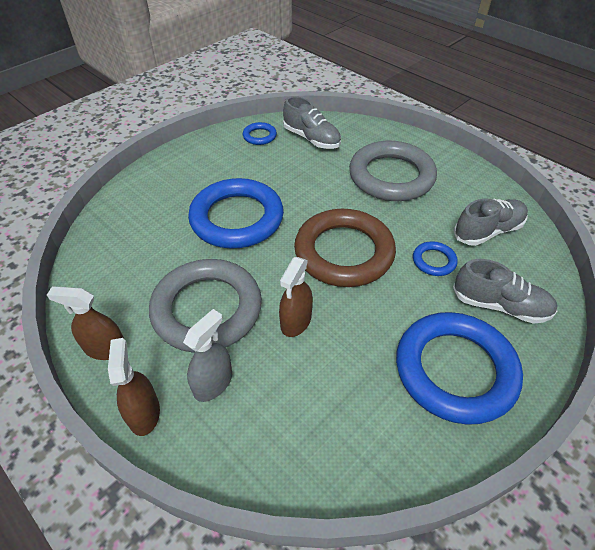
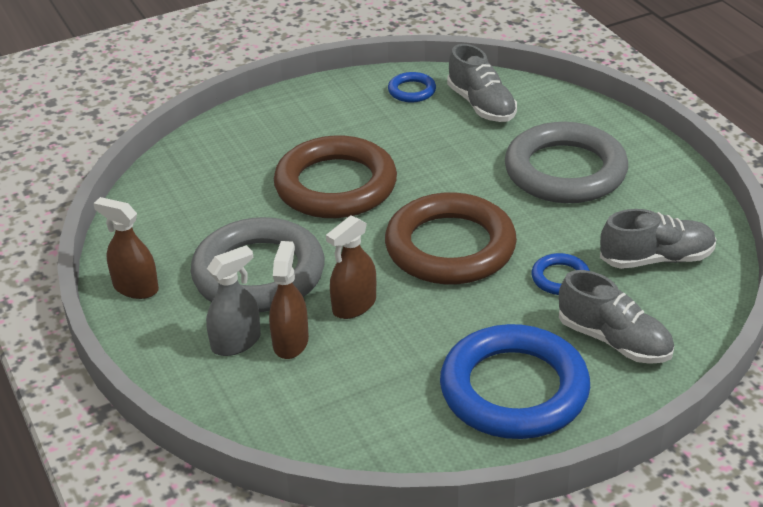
camera: 20 degrees right, 10 degrees down
(144, 413) = (155, 352): brown spray bottle -> brown spray bottle (290, 342)
(237, 218) = (335, 185): blue ring -> brown ring

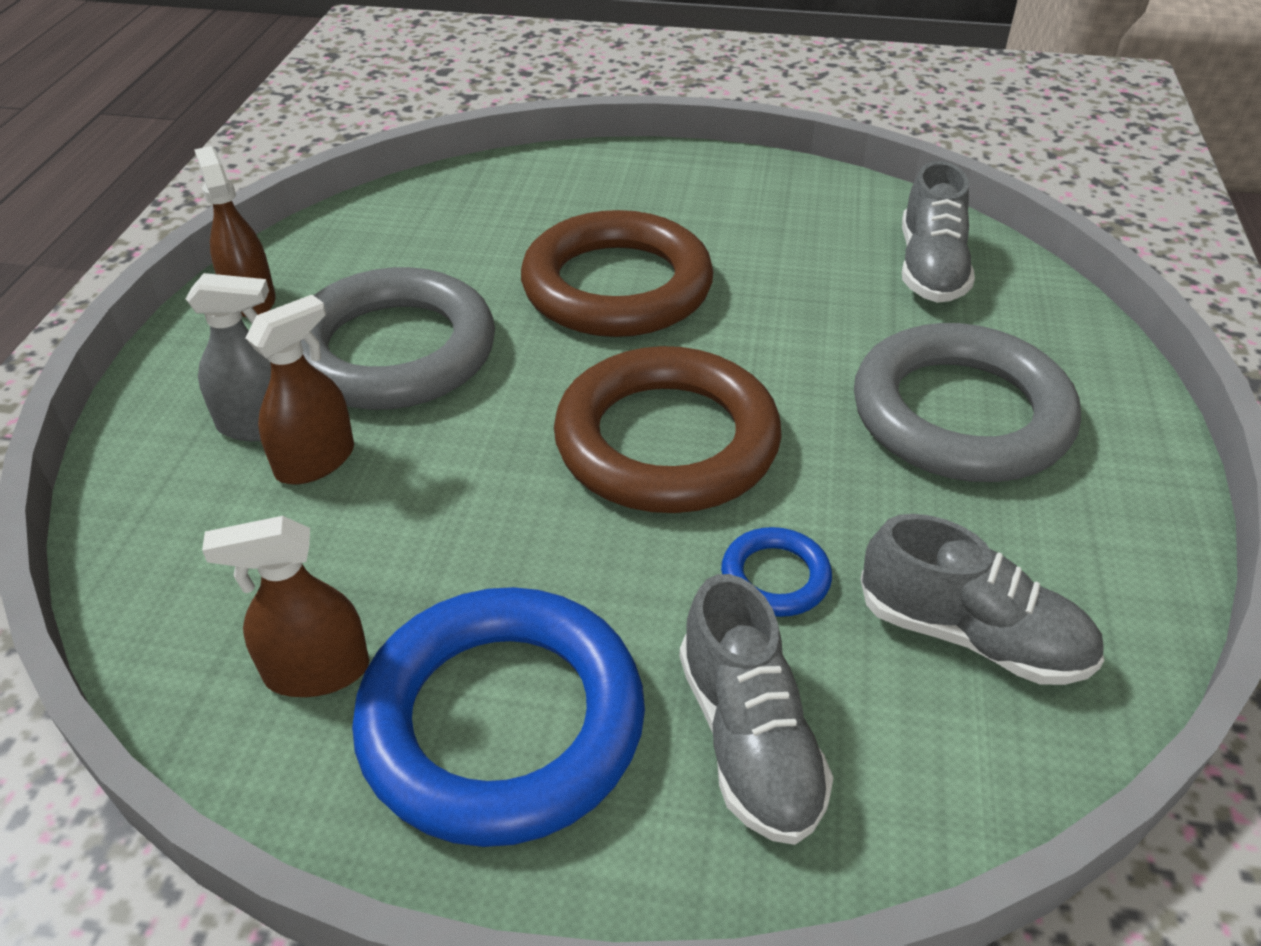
camera: 35 degrees right, 5 degrees up
(354, 305) = (448, 455): brown spray bottle -> brown spray bottle (317, 671)
(412, 91) = (853, 212): blue ring -> none

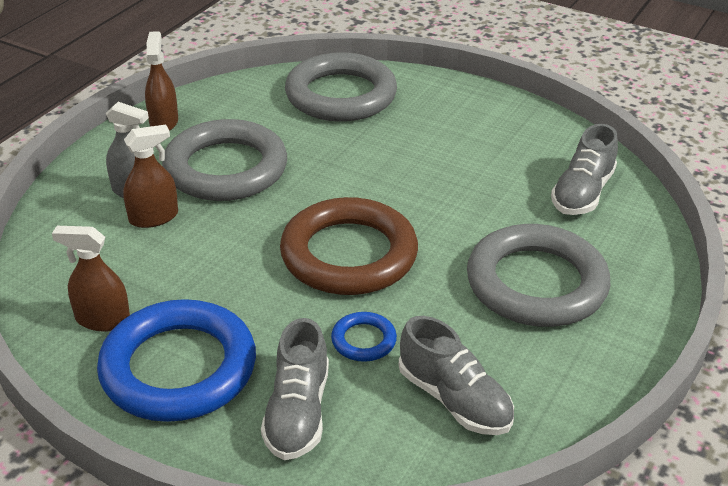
camera: 20 degrees right, 5 degrees down
(509, 202) = (341, 95): none -> grey ring
(617, 286) = (375, 160): brown ring -> none

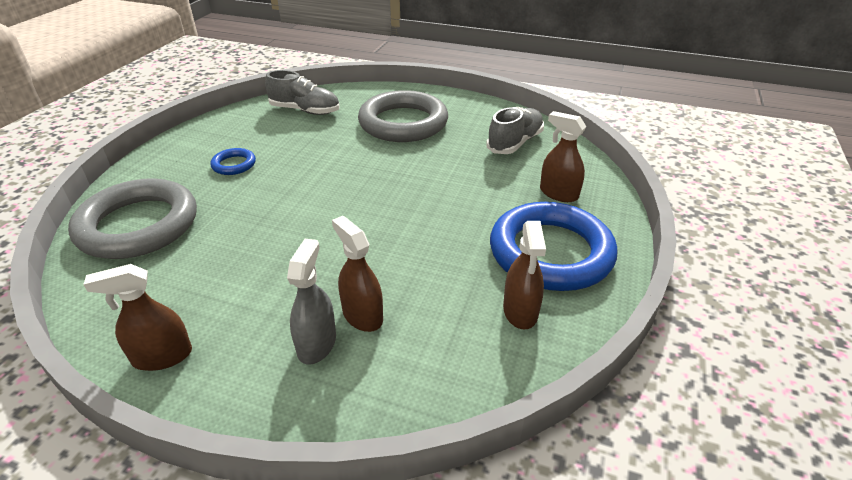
camera: 100 degrees left, 0 degrees up
(226, 168) = (271, 281): grey ring -> none
(297, 412) = (558, 193): grey shoe -> brown spray bottle
(349, 254) = (392, 192): brown ring -> none
(363, 340) = (481, 176): blue ring -> blue ring (234, 164)

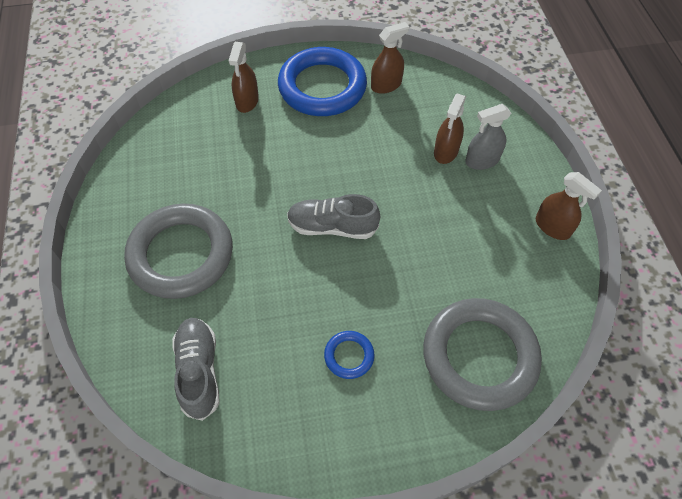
camera: 120 degrees left, 20 degrees up
(515, 143) = (178, 151): grey shoe -> grey shoe (332, 226)

